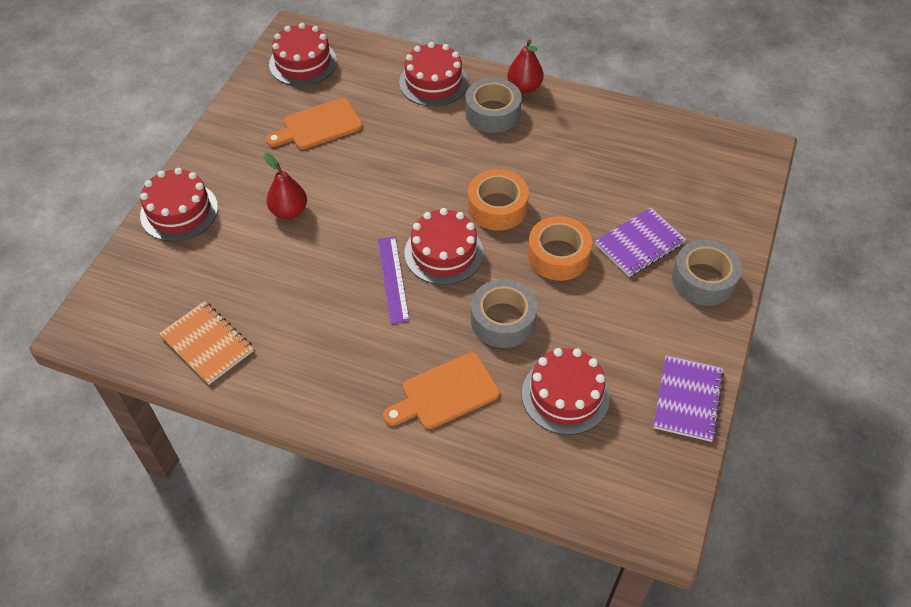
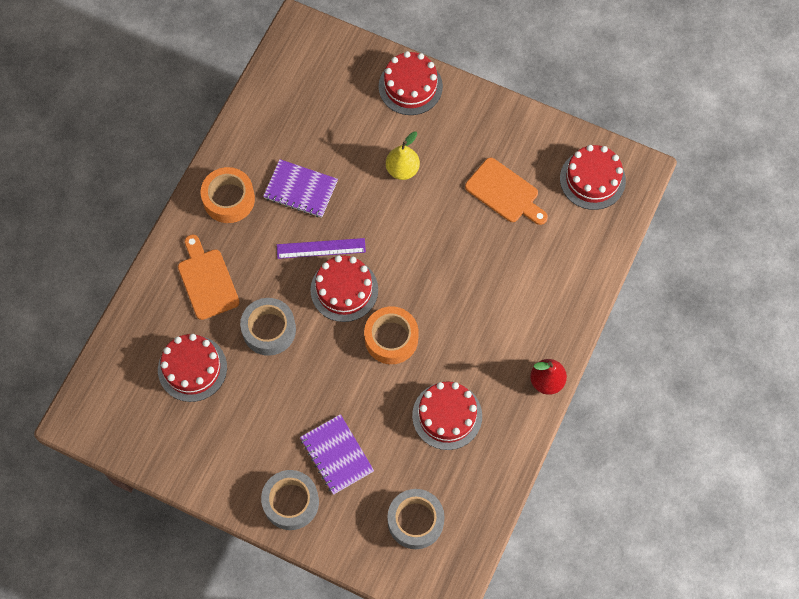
camera: 95 degrees right, 15 degrees up
(207, 344) = (274, 115): orange notebook -> none
(289, 211) = (402, 169): red pear -> yellow pear
(318, 126) = (505, 193): orange cutting board -> orange cutting board turned 150 degrees clockwise
(433, 82) = (558, 296): red cake -> red cake (447, 415)
(492, 113) = (512, 347): grey tape -> grey tape (415, 521)
(558, 255) = (331, 383): orange tape -> orange tape (229, 199)
(687, 399) = (175, 461): purple notebook -> purple notebook (300, 189)

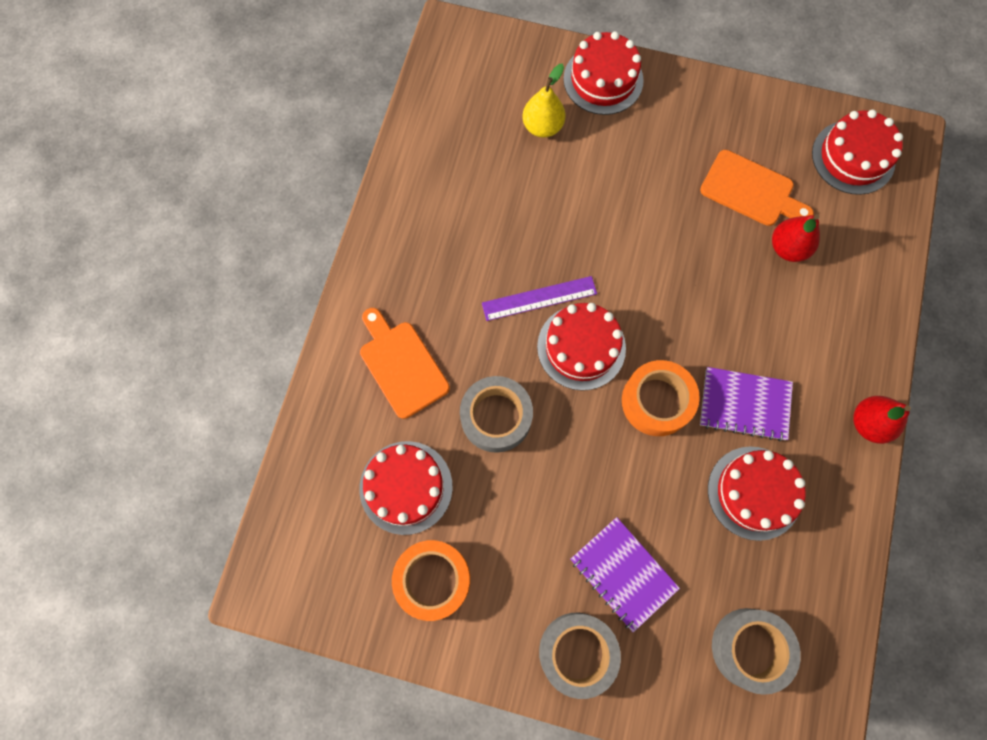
camera: 10 degrees left, 5 degrees up
(229, 199) = (408, 254): orange tape -> orange tape (433, 579)
(300, 189) = (497, 227): purple notebook -> purple notebook (744, 404)
(402, 169) = (618, 182): yellow pear -> yellow pear (542, 126)
(521, 241) = (787, 248): none -> red pear

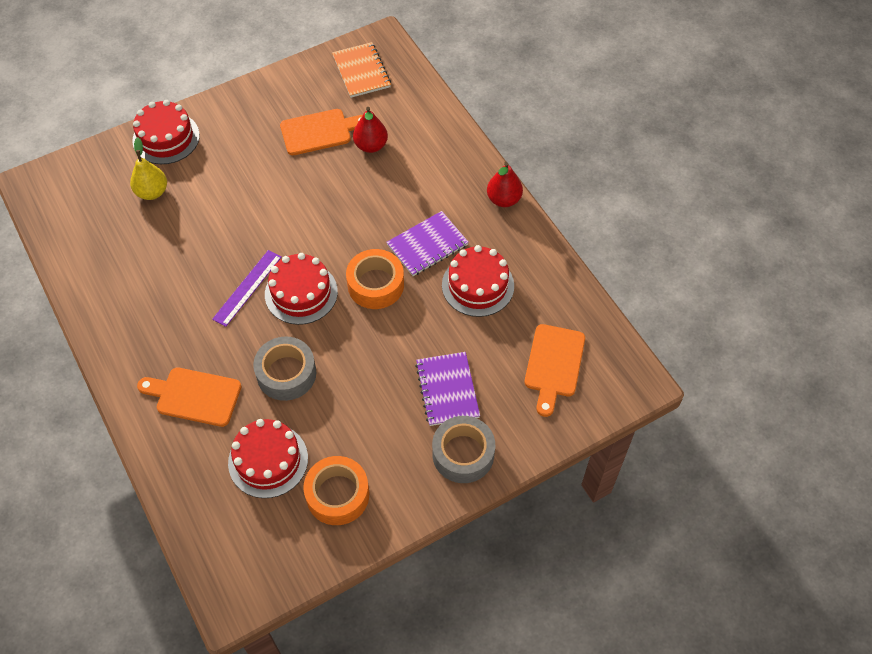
camera: 45 degrees left, 15 degrees down
(623, 573) = (447, 390): purple notebook -> purple notebook turned 75 degrees clockwise
(750, 648) = (554, 365): grey tape -> orange cutting board
(853, 157) = (361, 71): red cake -> orange notebook

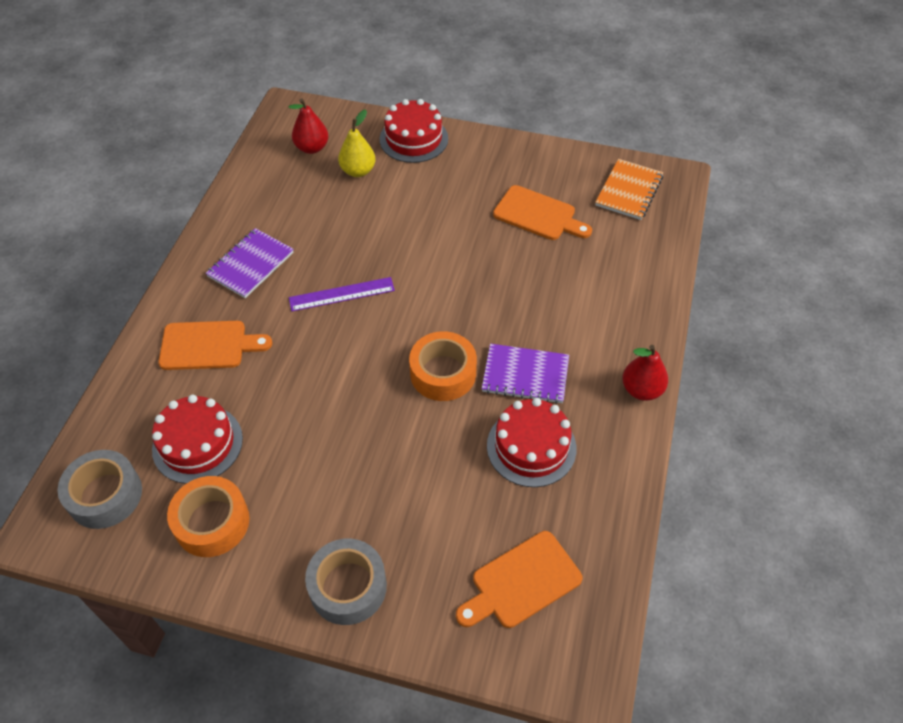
camera: 45 degrees right, 5 degrees down
(194, 396) = (208, 345): orange cutting board -> orange cutting board turned 120 degrees clockwise
(286, 373) = (291, 386): grey tape -> grey tape (105, 495)
(301, 293) = (376, 331): red cake -> none
(371, 146) = (569, 256): red pear -> red pear (312, 148)
(447, 390) = (400, 516): purple notebook -> purple notebook (251, 264)

